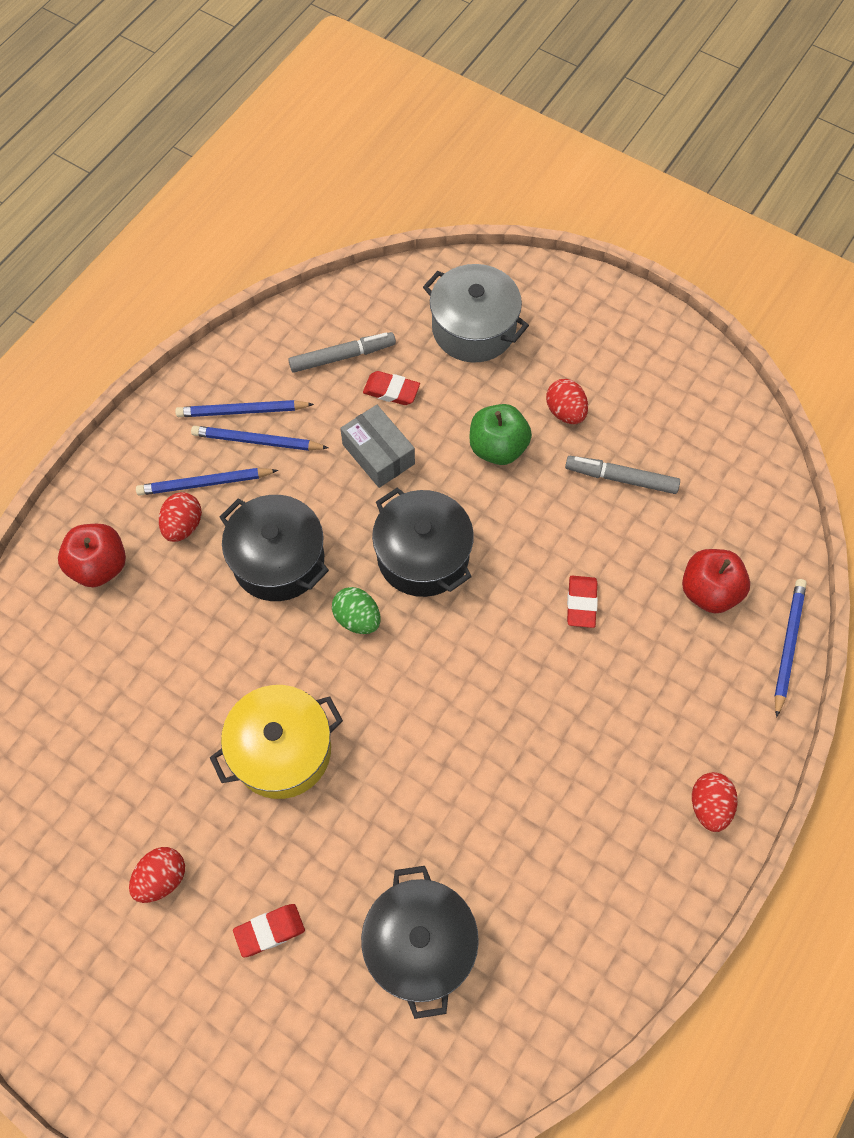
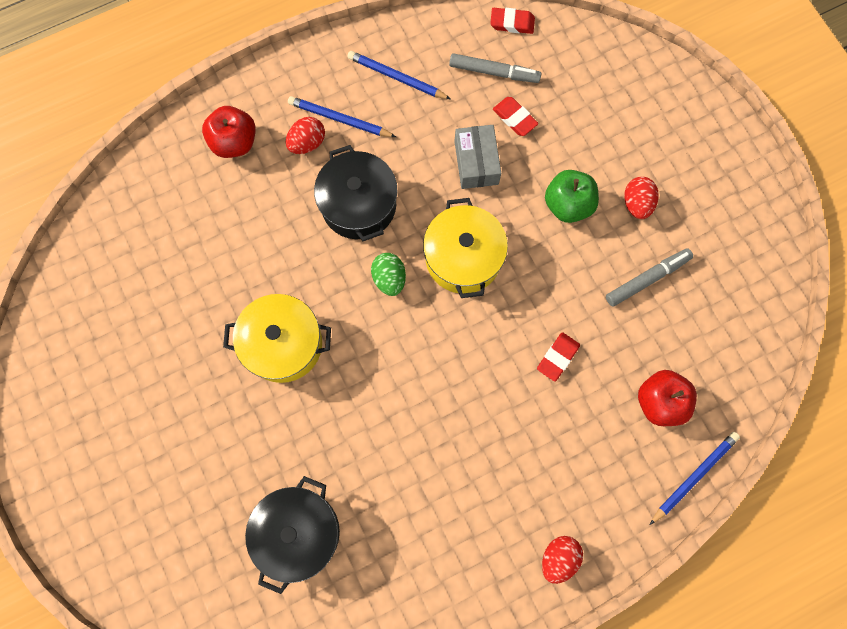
camera: 30 degrees right, 10 degrees up
(162, 878) = (156, 386): red egg -> none
(257, 441) = (394, 106): blue pencil -> none
(269, 931) = (206, 463): red eraser -> red eraser (512, 23)
(423, 556) = (463, 258): black pot -> yellow pot
(474, 328) = (606, 100): grey pot -> none
(621, 478) = (647, 279): grey marker -> grey marker turned 105 degrees clockwise

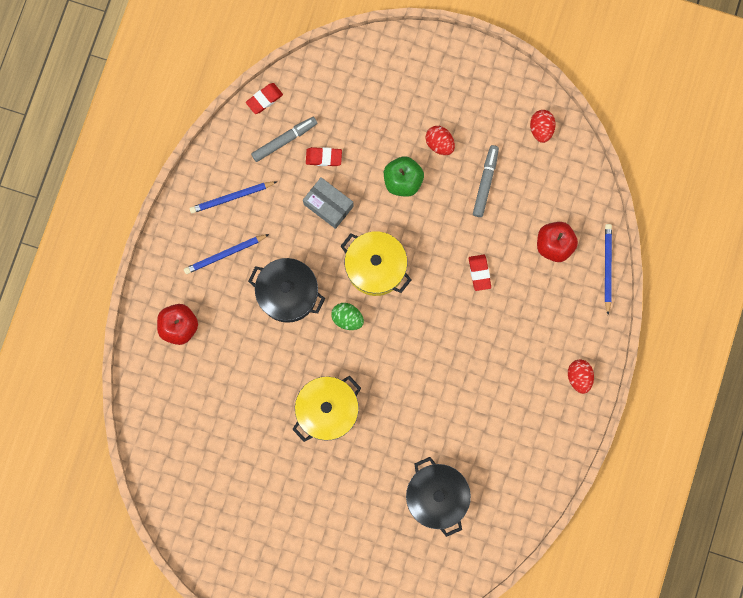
camera: 45 degrees left, 5 degrees up
(307, 143) = (221, 286): red egg -> red egg (541, 129)

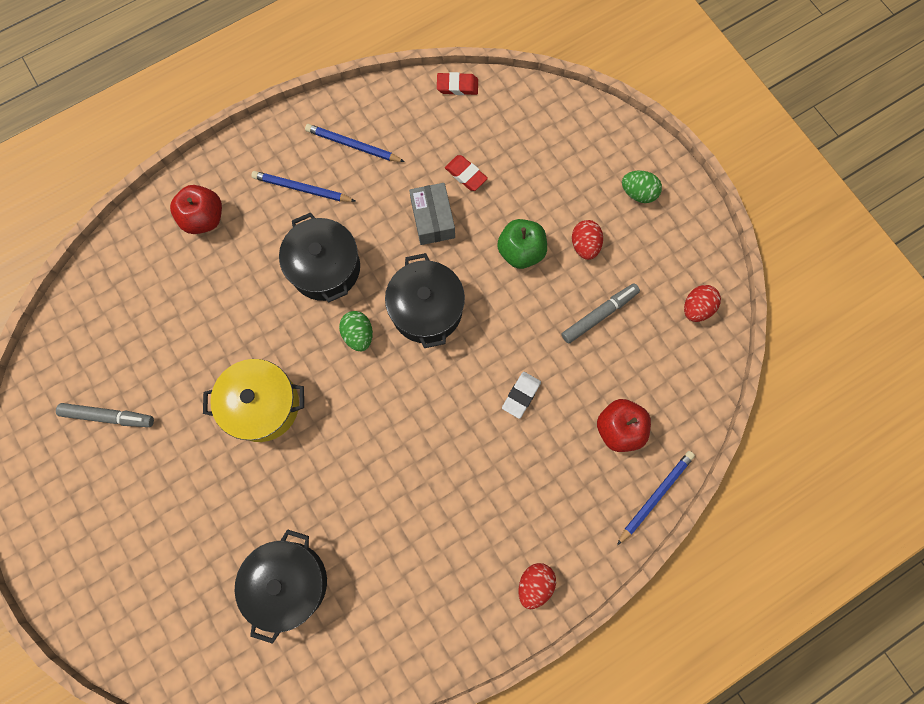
camera: 40 degrees right, 5 degrees down
(284, 140) = (444, 133): grey marker -> grey marker (108, 416)
(375, 267) = (426, 309): yellow pot -> black pot
(444, 80) = (638, 193): none -> green egg
(479, 273) = (521, 395): red eraser -> white eraser

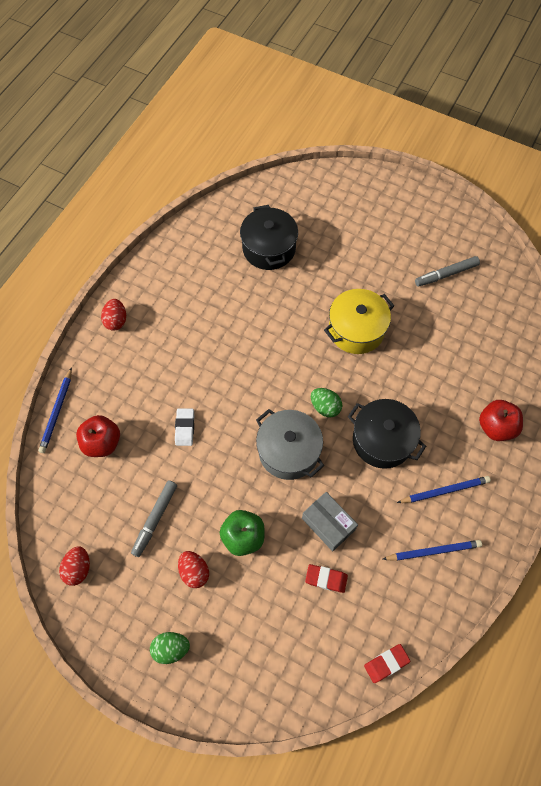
camera: 150 degrees right, 10 degrees down
(426, 309) = (288, 451): black pot -> grey pot

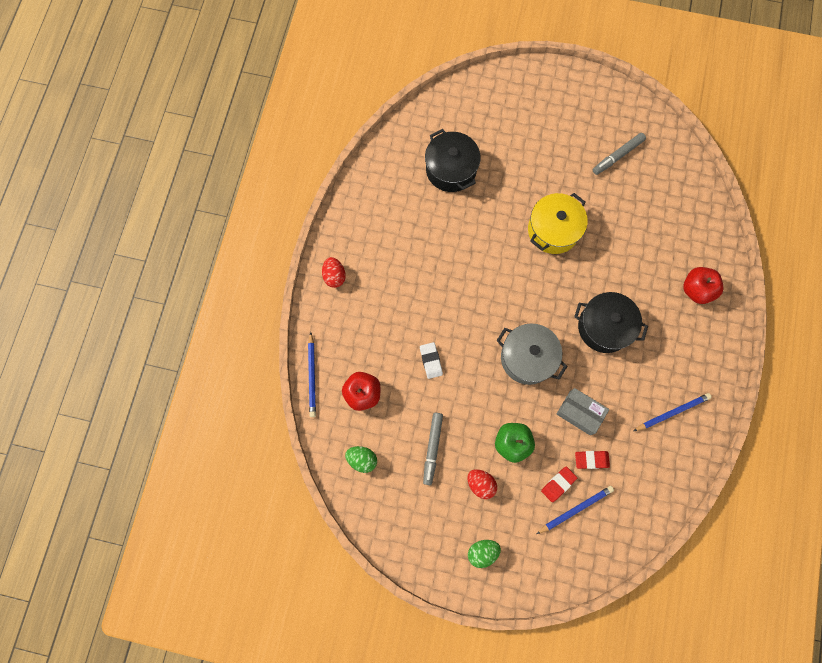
camera: 15 degrees left, 10 degrees up
(78, 568) = (382, 508): red egg -> none
(325, 407) = (547, 309): green egg -> green egg (362, 459)
(386, 663) = (659, 515): red eraser -> red eraser (558, 484)
(444, 491) = (668, 358): blue pencil -> blue pencil (575, 509)

